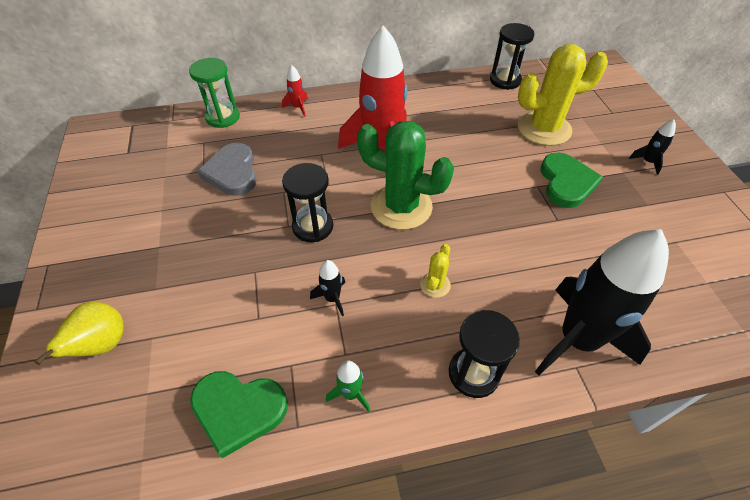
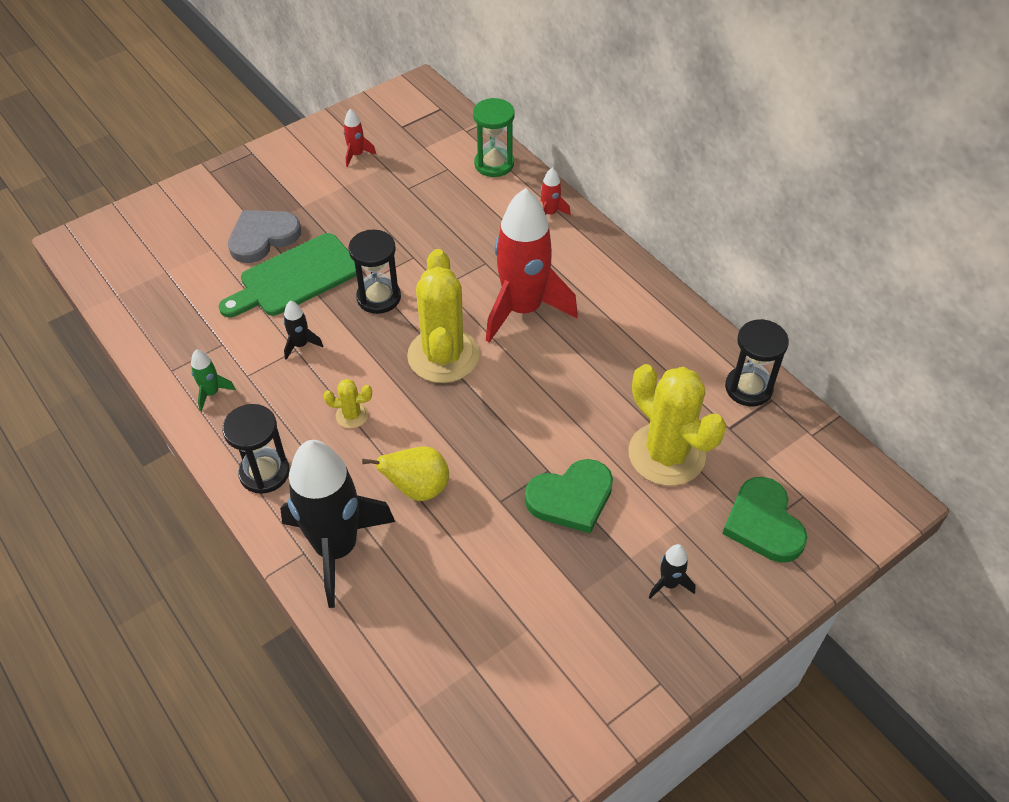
camera: 65 degrees right, 0 degrees up
(102, 345) = (194, 225): yellow pear -> yellow pear (417, 488)
(131, 190) = (356, 155): none -> red rocket
(232, 172) = (418, 209): grey heart -> grey heart (263, 237)
(238, 410) = (171, 329): green heart -> green heart (763, 523)
(245, 278) = (295, 277): none -> green cutting board
(401, 207) = (443, 356): green cactus -> yellow cactus

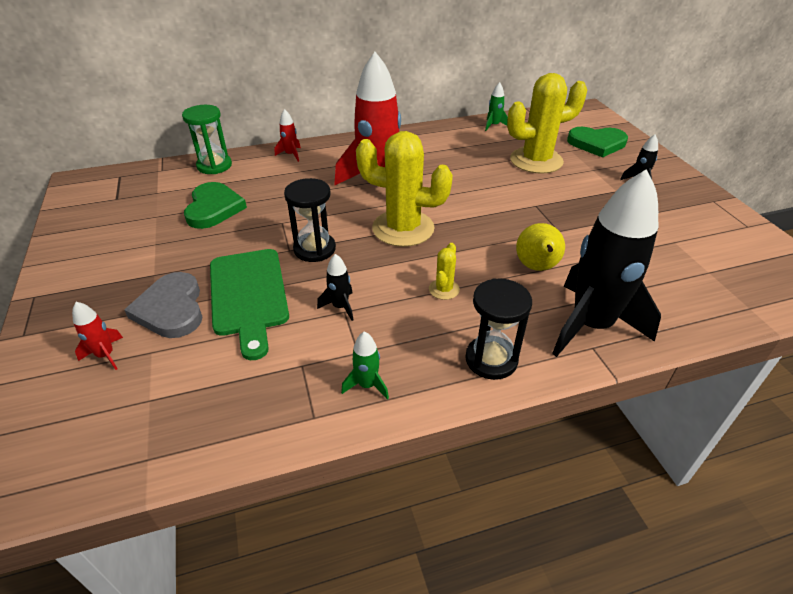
camera: 70 degrees left, 10 degrees down
(356, 155) = (122, 229): red rocket -> red rocket (106, 355)
(571, 498) = (563, 201): green heart -> green heart (214, 208)
(748, 388) = (494, 125): black hourglass -> green rocket

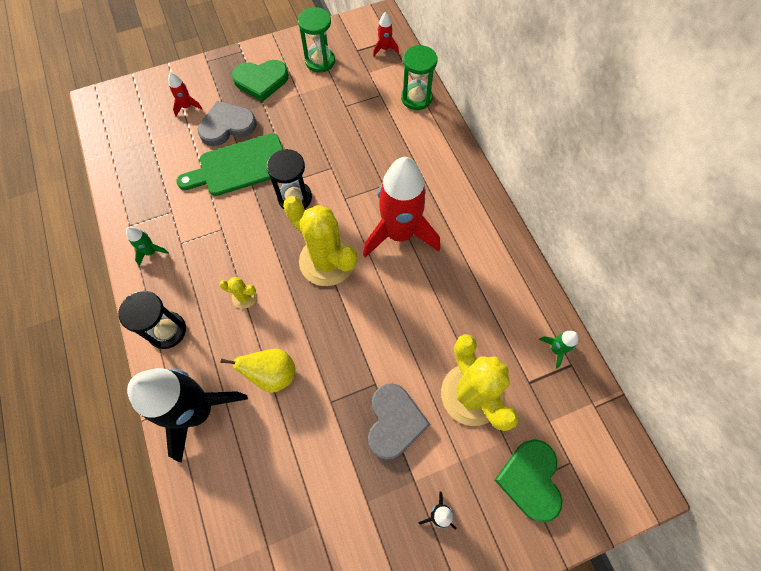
camera: 85 degrees right, 25 degrees up
(112, 226) = (320, 61): none -> green hourglass
(214, 208) = (348, 116): green heart -> green heart (261, 81)
(291, 155) = (446, 152): red rocket -> red rocket (384, 49)
(340, 307) = (226, 226): black rocket -> none
(403, 228) = (327, 261): yellow cactus -> yellow cactus turned 60 degrees counterclockwise
(569, 197) = (394, 422): none -> grey heart

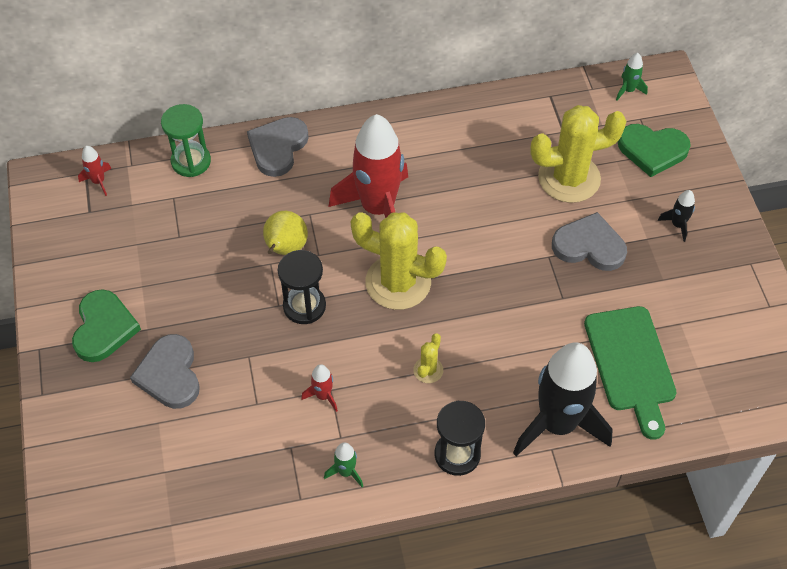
camera: 80 degrees left, 10 degrees down
(187, 107) = (120, 423): red rocket -> red rocket (323, 396)
(240, 166) = (240, 363): green cutting board -> green cutting board (630, 364)
(272, 374) = (525, 348): yellow pear -> yellow pear (285, 248)
(320, 61) = (93, 256): green hourglass -> none
(327, 261) = (398, 282): yellow cactus -> yellow cactus turned 60 degrees clockwise
(445, 151) = (278, 147): none -> grey heart
(556, 349) = (533, 104): green rocket -> green rocket (628, 90)

